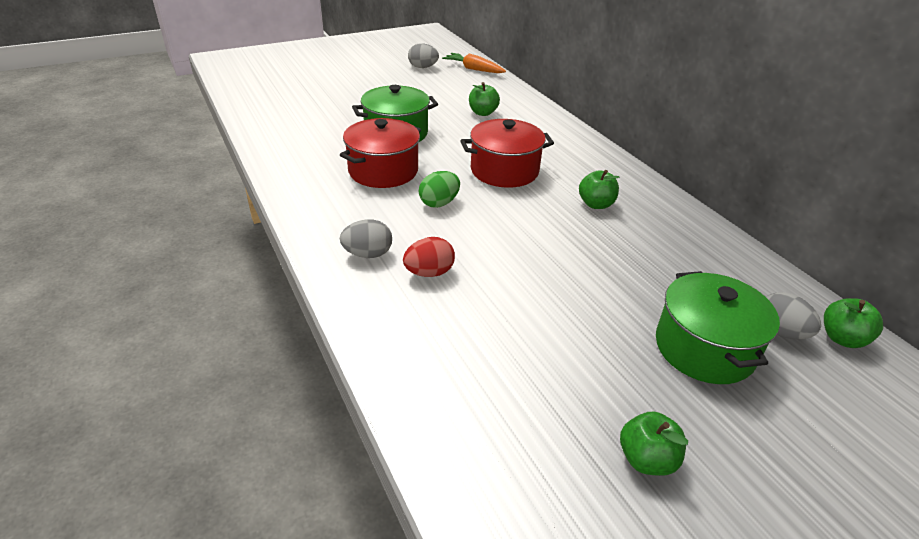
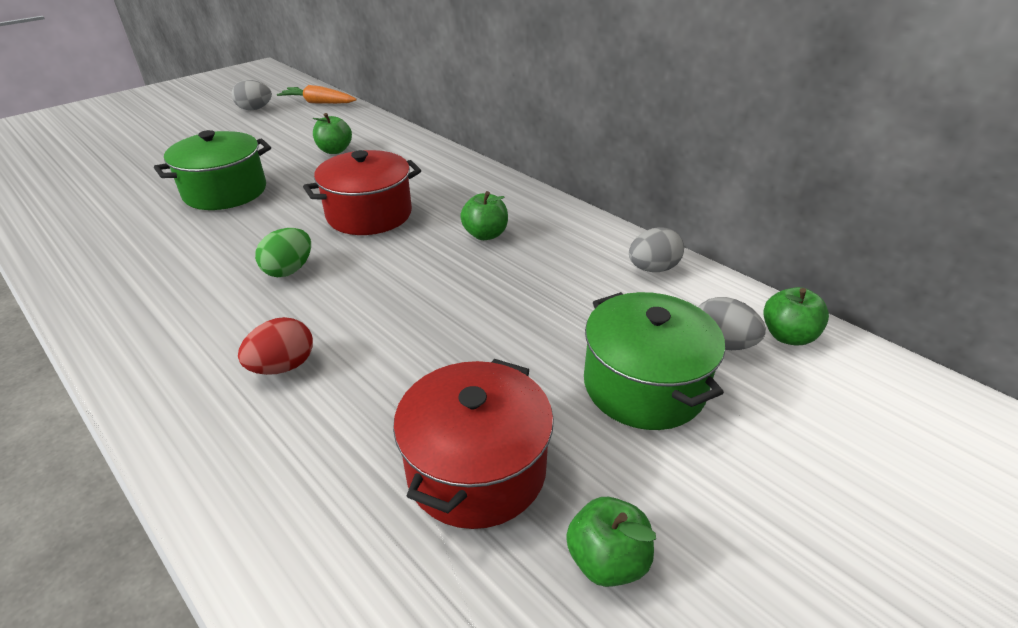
camera: 15 degrees left, 0 degrees up
(368, 254) = (194, 359): grey egg -> grey egg (652, 269)
(383, 171) = (210, 242): red pot -> red pot (476, 469)

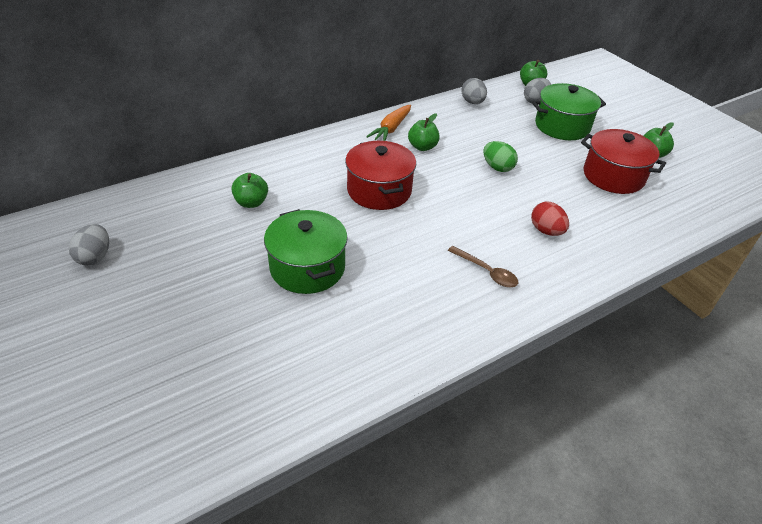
camera: 80 degrees left, 5 degrees up
(193, 309) = (487, 272): none -> brown spoon
(289, 270) = (446, 229): green egg -> green egg (497, 167)
(318, 103) = (113, 209): orange carrot -> orange carrot (391, 129)

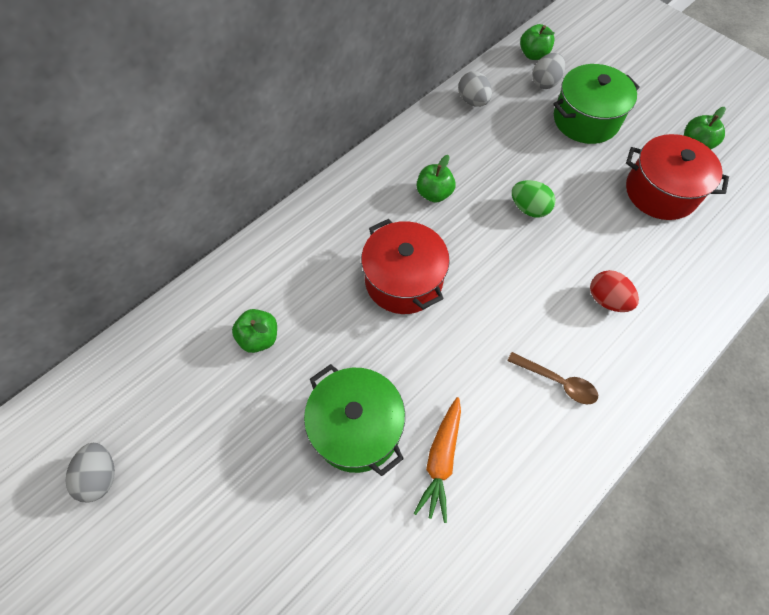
camera: 10 degrees left, 20 degrees up
(391, 129) = (389, 170): orange carrot -> orange carrot (441, 460)

